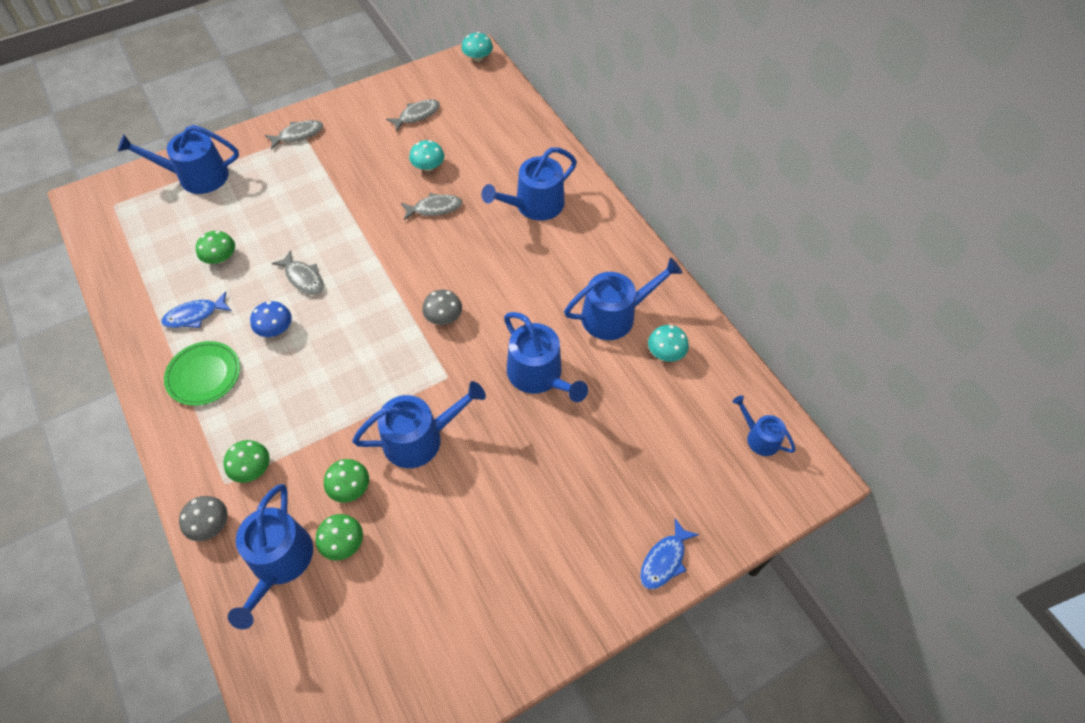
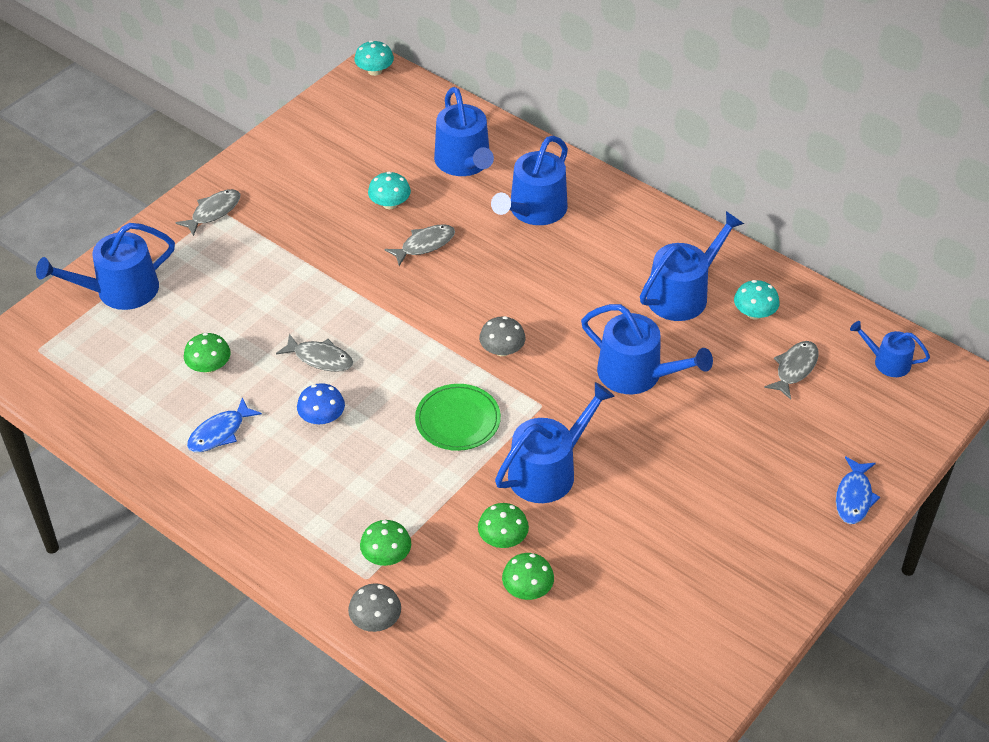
camera: 20 degrees left, 10 degrees down
(204, 375) = (271, 486): green plate -> green plate (458, 420)
(279, 562) = (472, 628): blue watering can -> blue watering can (464, 162)
(417, 115) = (342, 152): grey fish -> grey fish (794, 369)

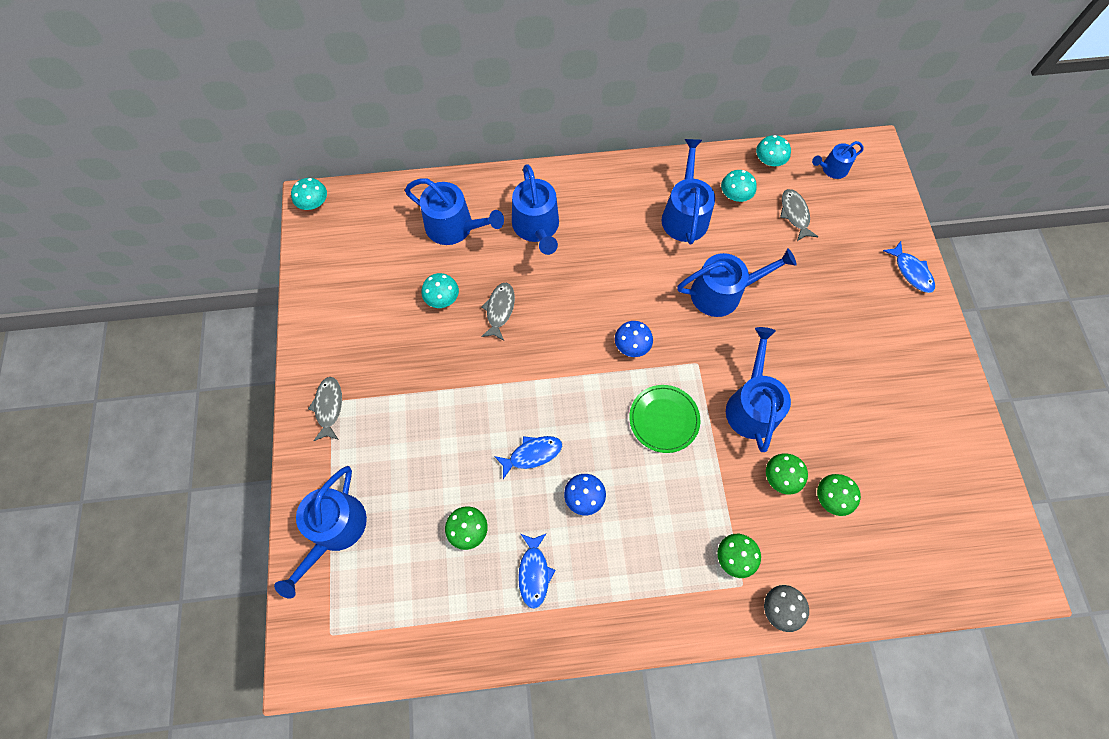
camera: 45 degrees left, 20 degrees up
(320, 358) = (532, 454): grey fish -> blue fish
(502, 350) = (632, 345): grey mushroom -> blue mushroom
(828, 311) = (769, 161): none -> turquoise mushroom

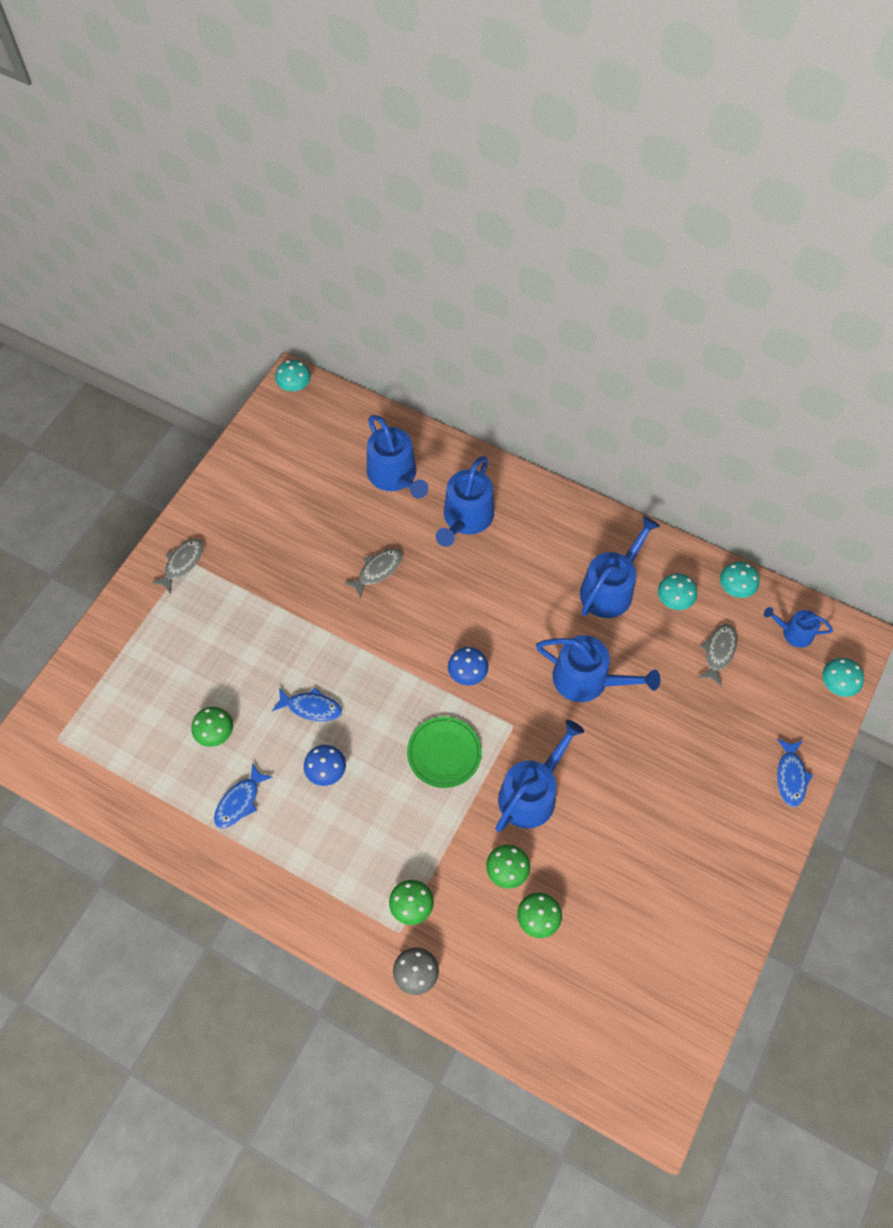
camera: 35 degrees right, 5 degrees down
(334, 530) = (116, 663): blue watering can -> none
(442, 298) = (338, 530): turquoise mushroom -> turquoise mushroom (837, 683)

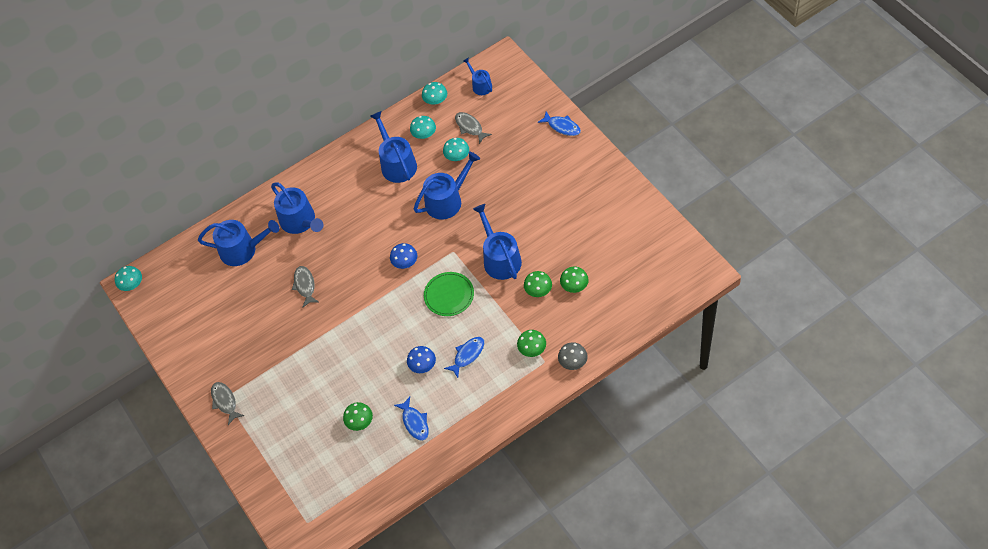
camera: 55 degrees left, 5 degrees down
(311, 707) = (376, 358): blue fish -> blue fish (467, 355)
(794, 632) = (480, 85): blue watering can -> blue watering can turned 105 degrees clockwise
(837, 683) = (522, 79): turquoise mushroom -> turquoise mushroom (457, 156)

